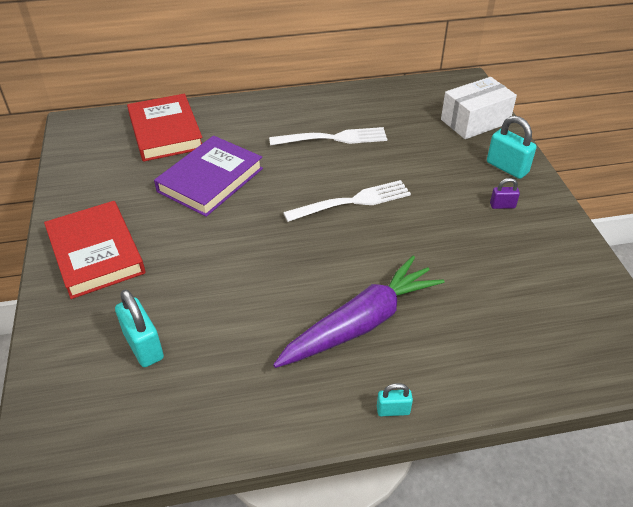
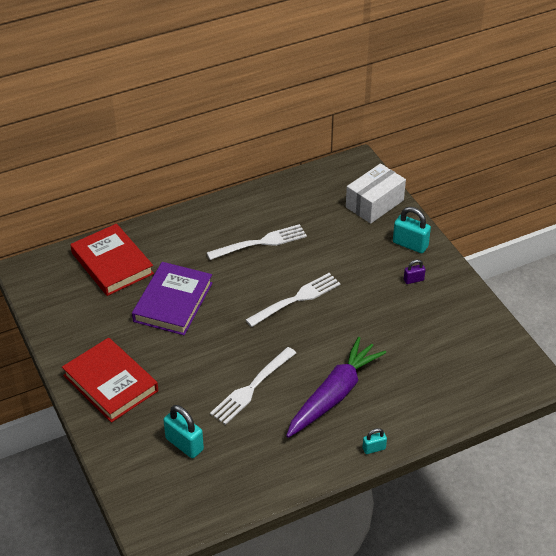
camera: 15 degrees left, 0 degrees up
(259, 292) = (252, 387): none -> white fork

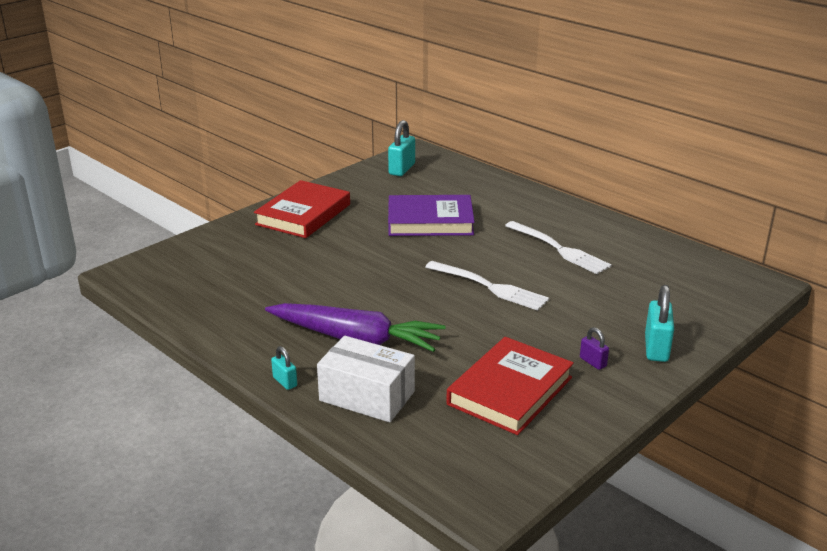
camera: 70 degrees right, 15 degrees down
(112, 263) = (458, 183): red book -> red book (510, 391)
(184, 444) = (243, 265): turquoise padlock -> turquoise padlock (402, 169)
(252, 387) = (338, 286): white fork -> none
(374, 203) = (704, 308): white box -> white box (367, 396)

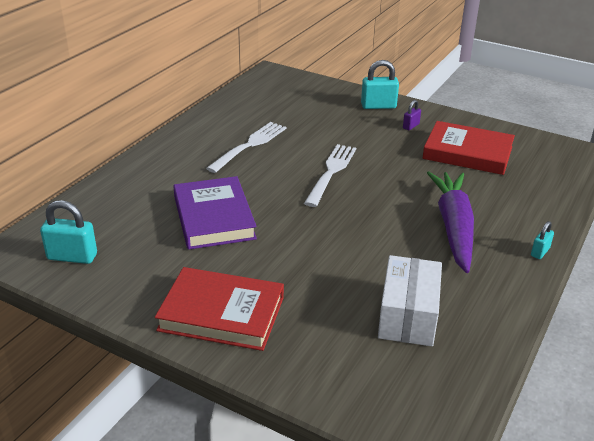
camera: 105 degrees left, 5 degrees up
(367, 396) = (523, 209): white box -> white box (408, 316)

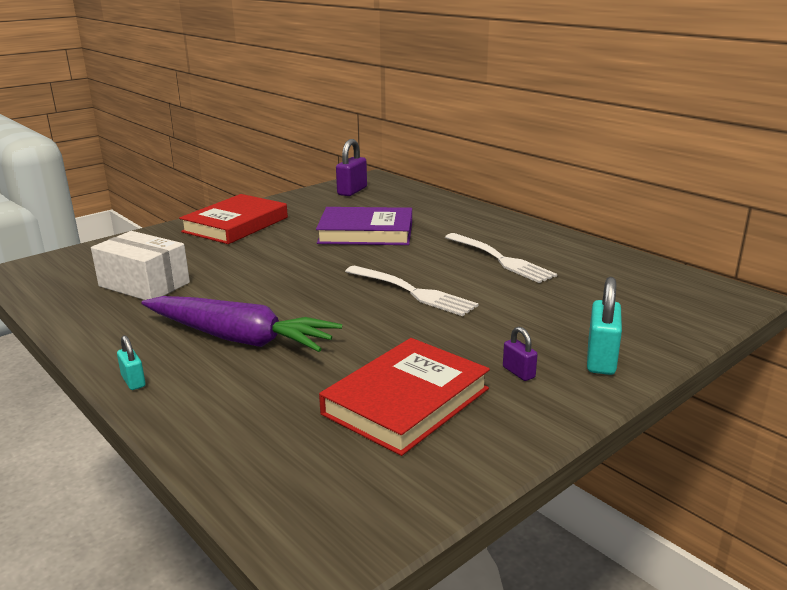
camera: 110 degrees right, 10 degrees down
(72, 257) = (352, 191): turquoise padlock -> purple padlock

